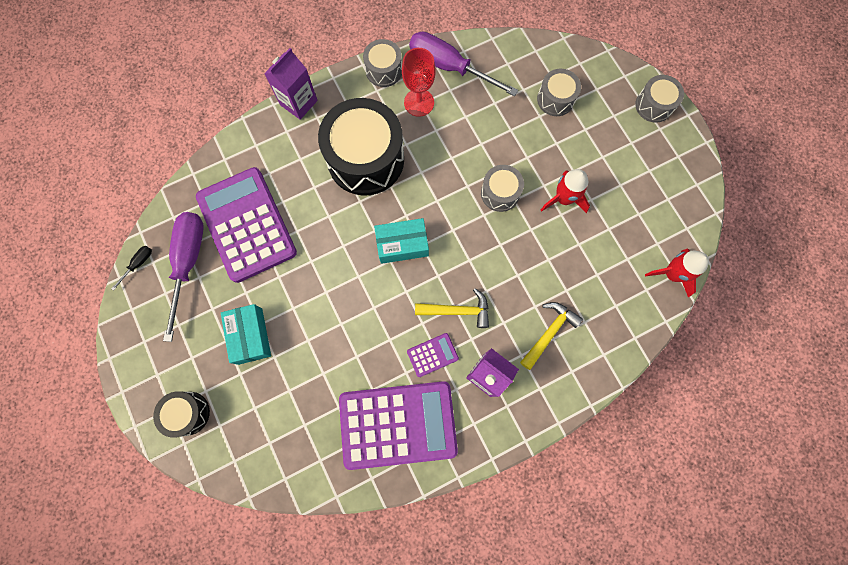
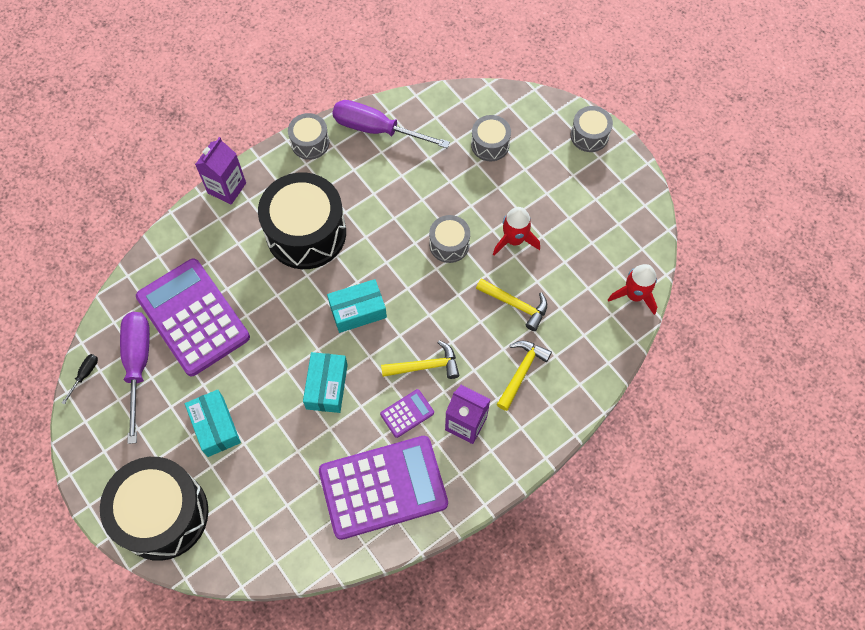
camera: 10 degrees left, 10 degrees down
(188, 413) = (163, 514): black drum -> black drum, size x2.01
(360, 314) = (327, 386): none -> turquoise box
(419, 102) = (351, 169): red goblet -> none
(554, 264) = (516, 305): none -> yellow hammer

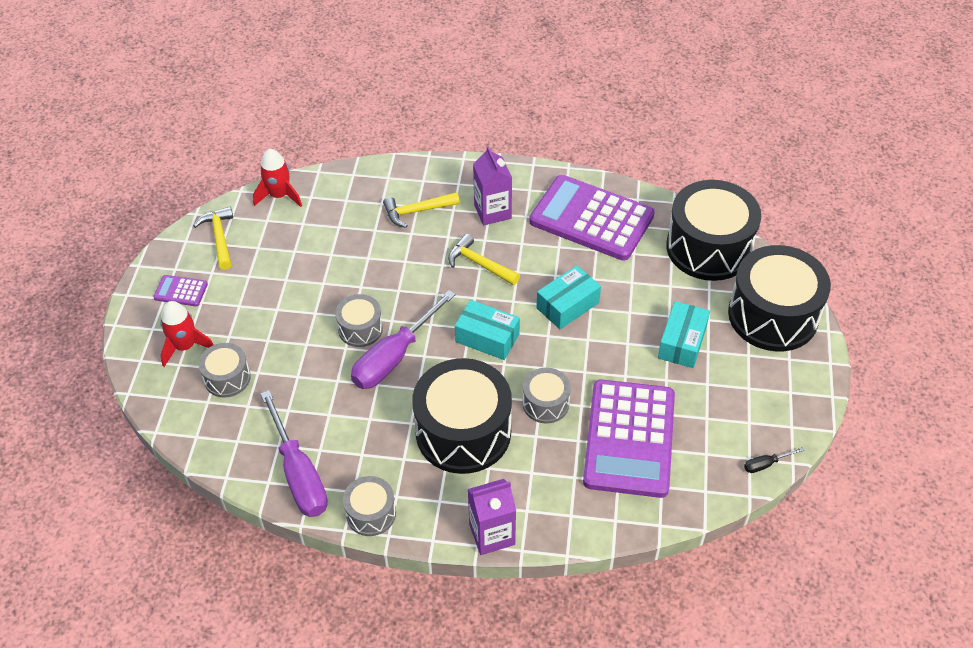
camera: 135 degrees left, 15 degrees down
(138, 365) = (710, 436): purple screwdriver -> purple screwdriver (394, 357)
(264, 542) = (709, 247): none -> black drum
(407, 413) = (526, 246): purple calculator -> purple calculator (181, 291)
(514, 240) = (309, 293): red rocket -> red rocket (185, 346)
(516, 305) = (366, 251): yellow hammer -> yellow hammer (219, 237)
(589, 135) = (146, 319): grey drum -> grey drum (545, 403)

